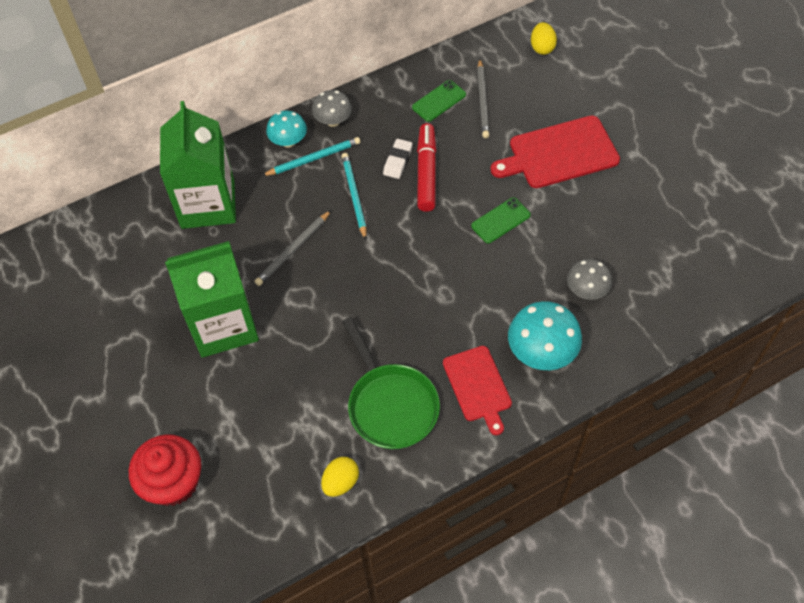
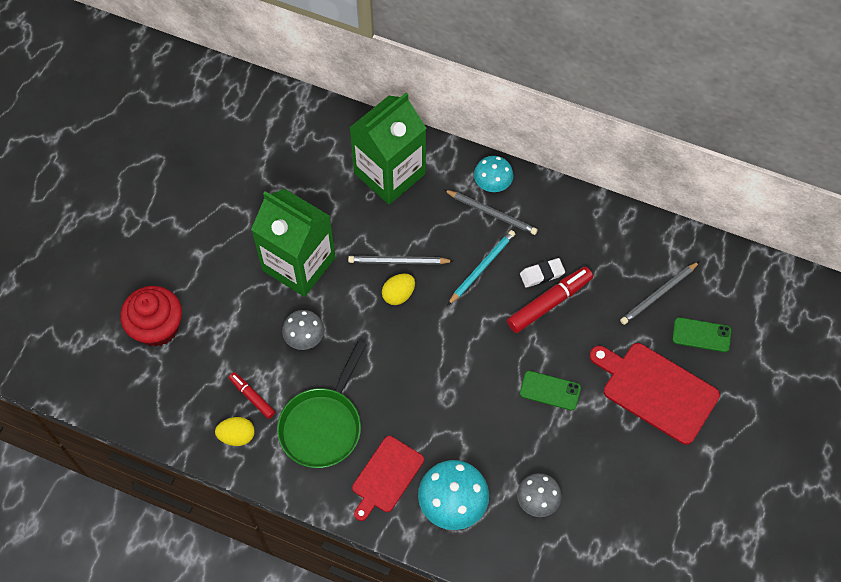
camera: 50 degrees right, 5 degrees up
(313, 158) = (492, 213): turquoise pencil -> grey pencil
(315, 445) = (252, 397): none -> red marker
(333, 120) = (539, 200): grey mushroom -> grey mushroom (304, 337)
(439, 101) = (628, 262): green phone -> green phone (701, 335)
(542, 47) = (758, 301): yellow egg -> yellow egg (398, 294)

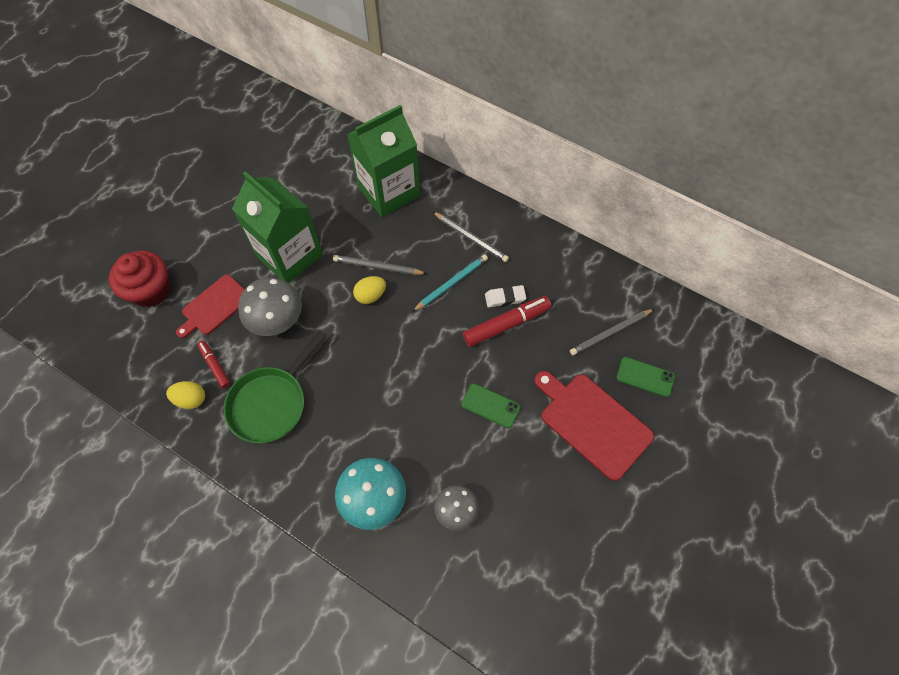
camera: 10 degrees right, 0 degrees up
(304, 337) = (277, 320): grey mushroom -> grey mushroom, size x1.58
(386, 476) = (317, 462): red cutting board -> red cutting board (214, 306)
(492, 183) = (477, 213): turquoise mushroom -> none

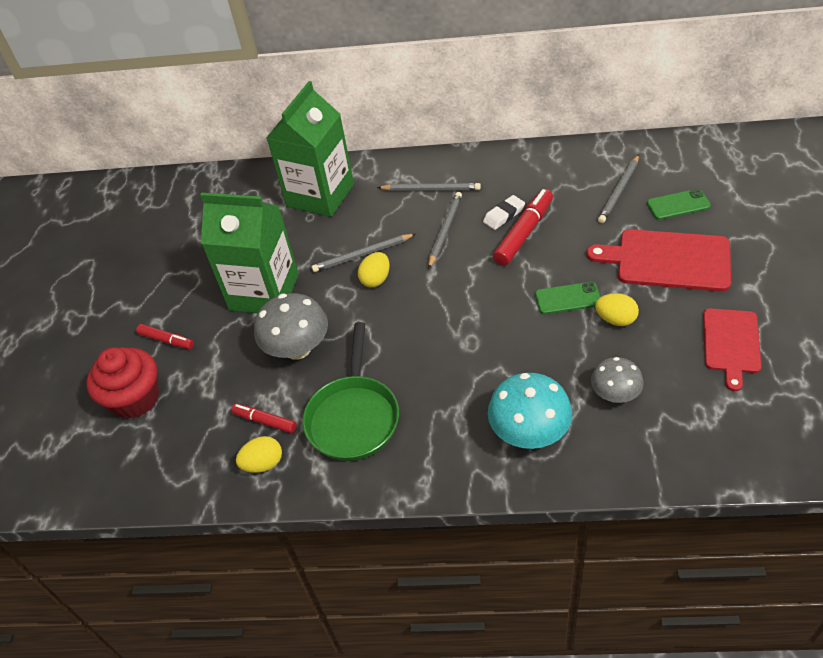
camera: 25 degrees left, 15 degrees down
(200, 254) = (166, 340): none -> red marker
(214, 306) = (220, 374): red cutting board -> red cutting board (731, 344)
(451, 283) = (445, 230): turquoise pencil -> grey pencil
(509, 448) = (615, 319): none -> yellow egg

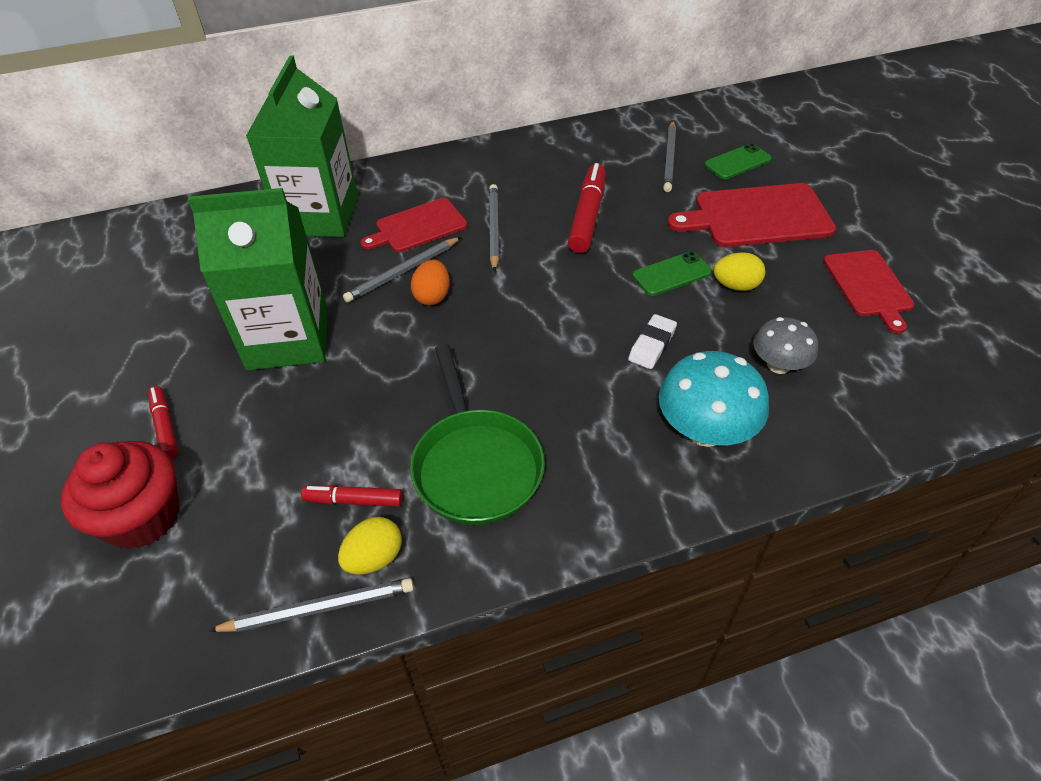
camera: 25 degrees left, 0 degrees up
(166, 340) = (165, 427): red marker -> red marker turned 120 degrees counterclockwise
(298, 348) = (363, 397): grey mushroom -> none
(376, 279) = (432, 296): yellow egg -> orange egg
(388, 218) = (418, 227): none -> red cutting board
(431, 189) = (456, 188): grey pencil -> grey pencil (319, 608)
(504, 215) = (555, 201): white eraser -> white eraser (652, 345)

